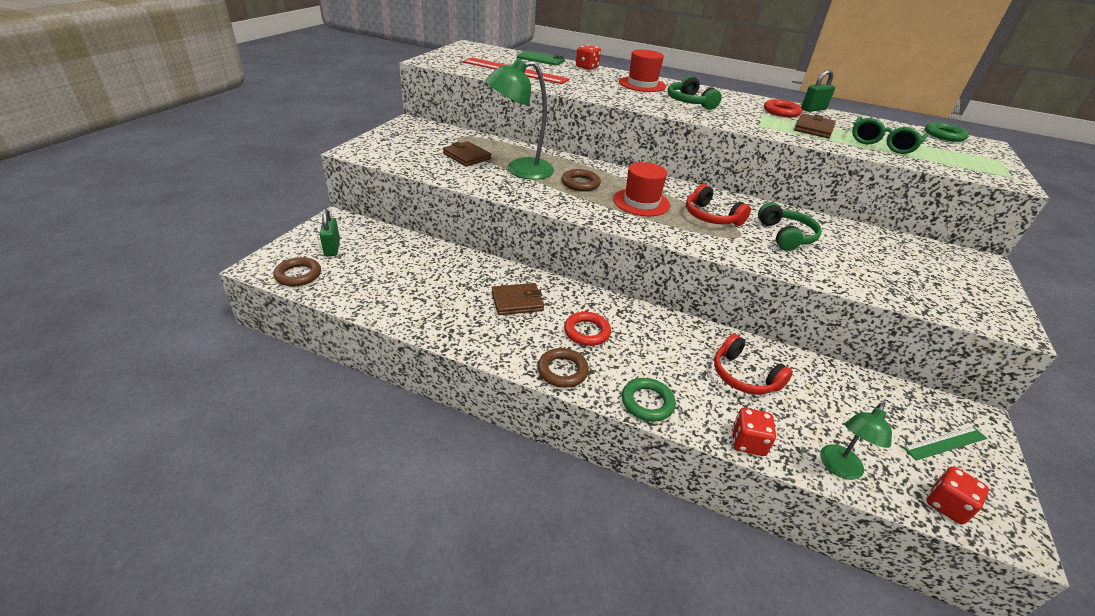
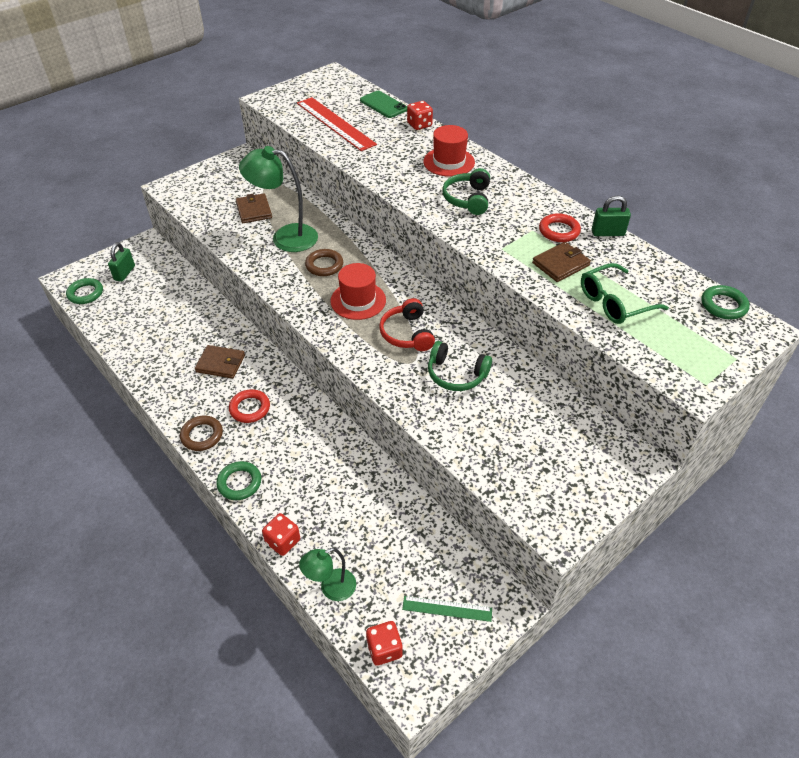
camera: 30 degrees right, 10 degrees up
(298, 275) = (85, 293): brown ring -> green ring
(744, 376) = (338, 490): red headphones -> none
(786, 236) = (456, 374): green headphones -> green headphones turned 90 degrees clockwise

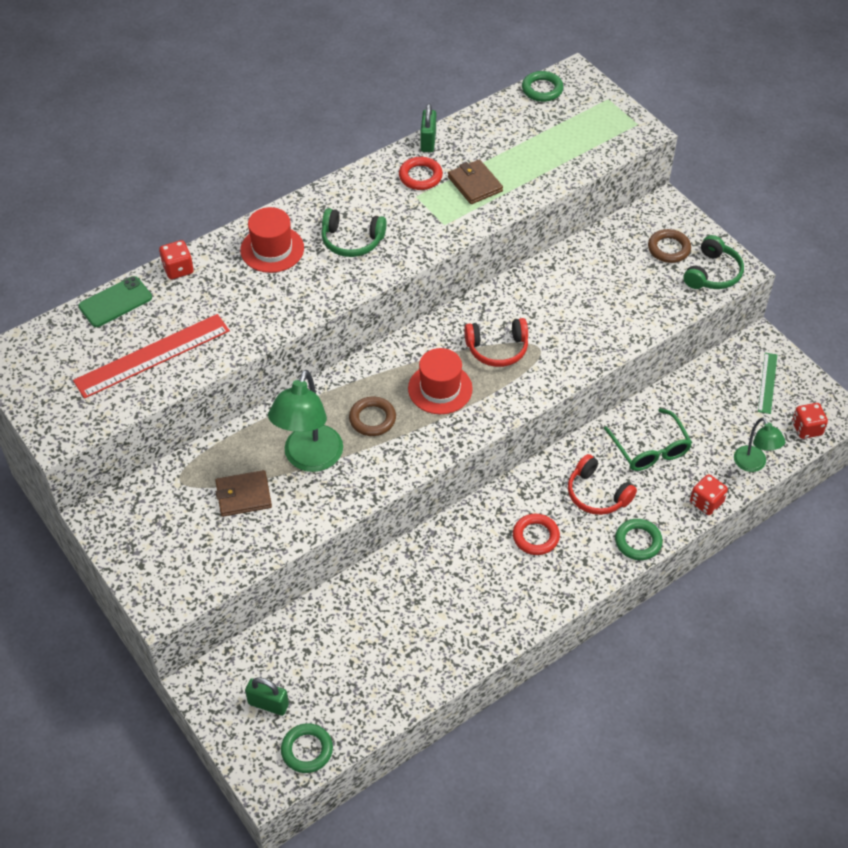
camera: 85 degrees left, 5 degrees up
(202, 435) = (573, 581): brown ring -> brown ring (668, 249)
(220, 363) = (462, 570): brown wallet -> none
(294, 451) = (597, 494): none -> red headphones
(456, 374) = (558, 314): green headphones -> green headphones (712, 273)
(614, 302) = (534, 157): green glasses -> green glasses (650, 449)

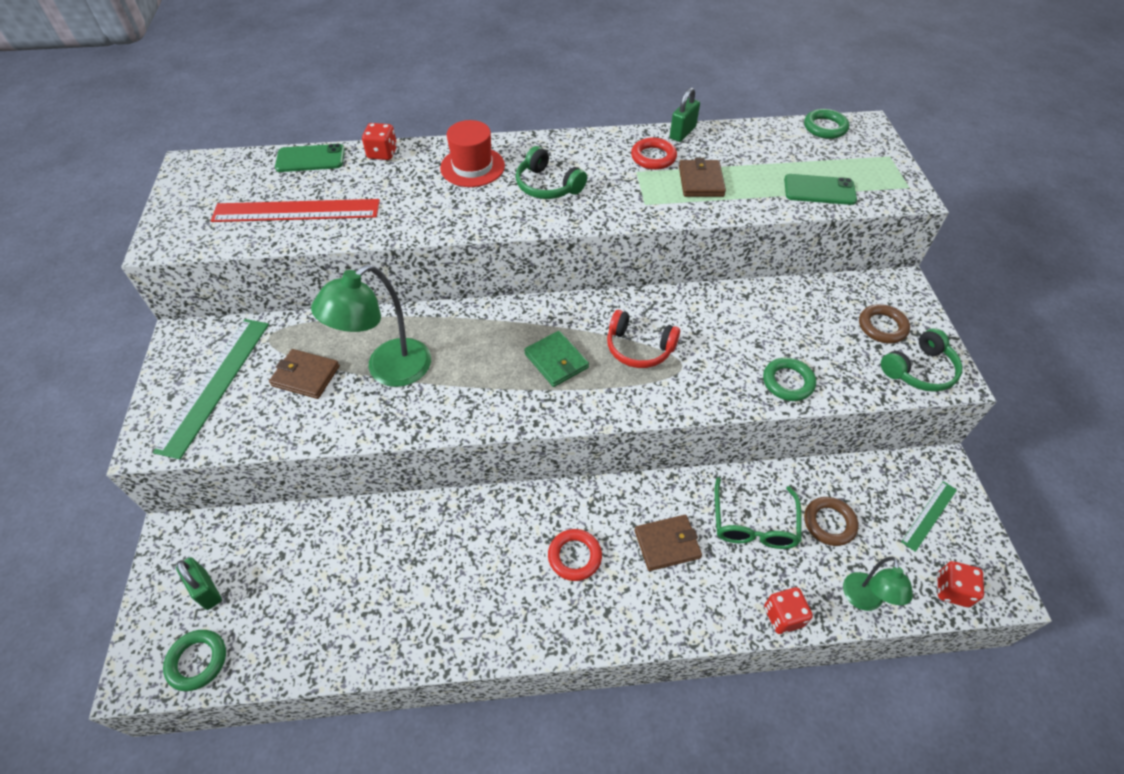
camera: 30 degrees right, 0 degrees up
(171, 538) = (215, 384): none -> green ruler
(372, 419) = (473, 360): brown ring -> brown ring (829, 523)
(440, 388) = (556, 361): red hat -> green wallet
(572, 155) = (819, 190): none -> green phone
(597, 494) = (667, 544): red headphones -> brown wallet
(638, 542) = (678, 621): green ring -> green ring (788, 382)

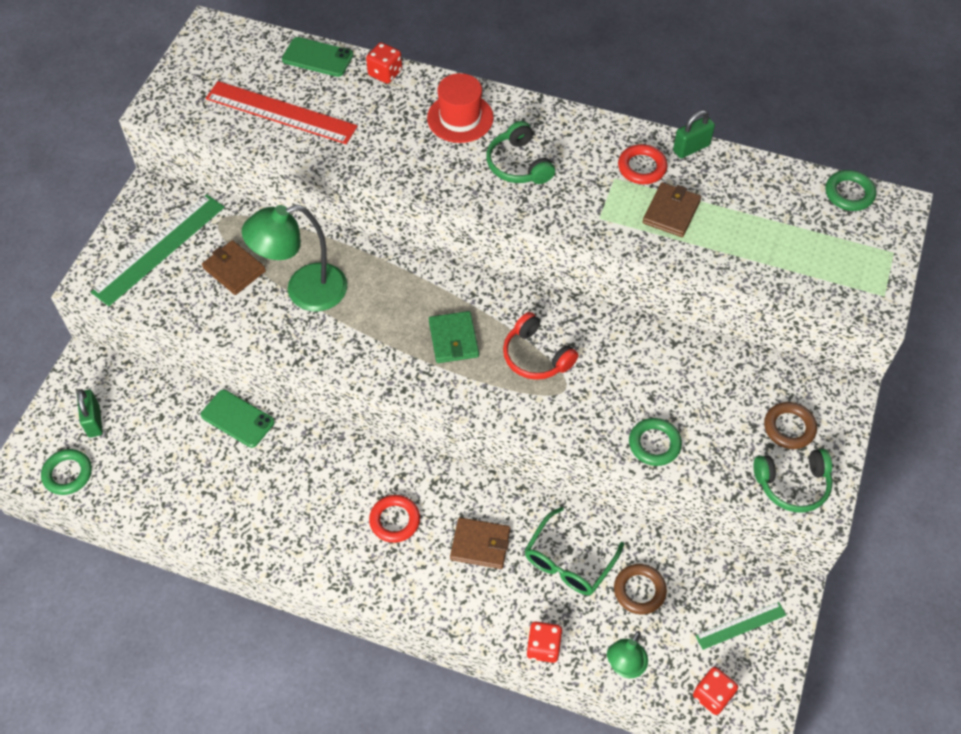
camera: 25 degrees right, 5 degrees up
(819, 190) = (785, 265): green phone -> green phone (237, 419)

